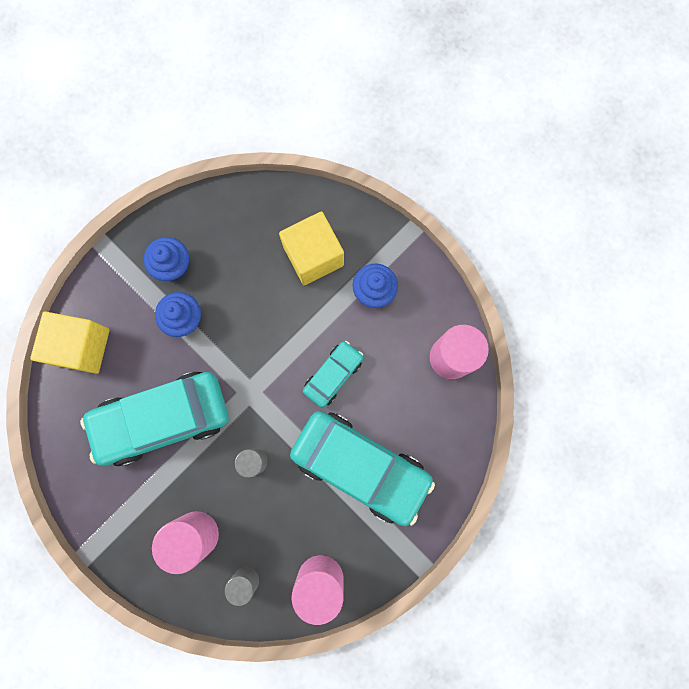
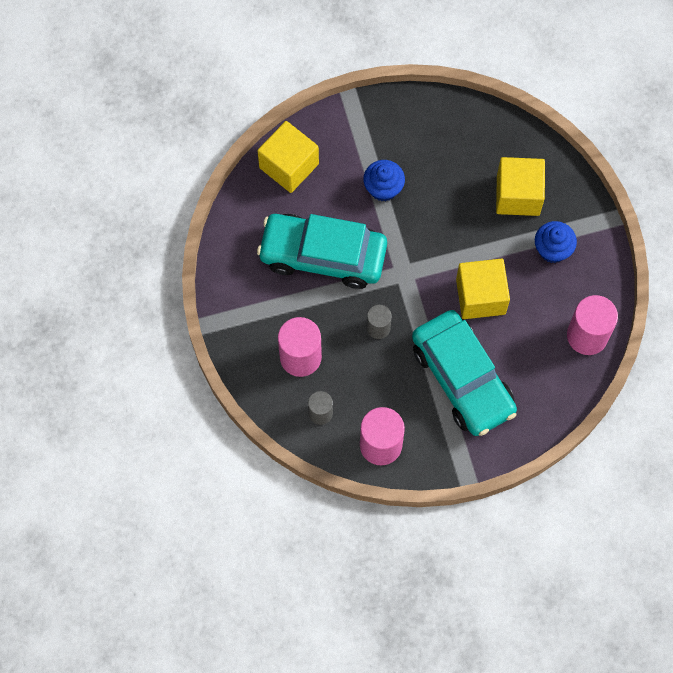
camera: 30 degrees right, 10 degrees down
(173, 266) = (397, 142): blue cupcake -> none
(333, 375) = (480, 296): turquoise car -> yellow cube

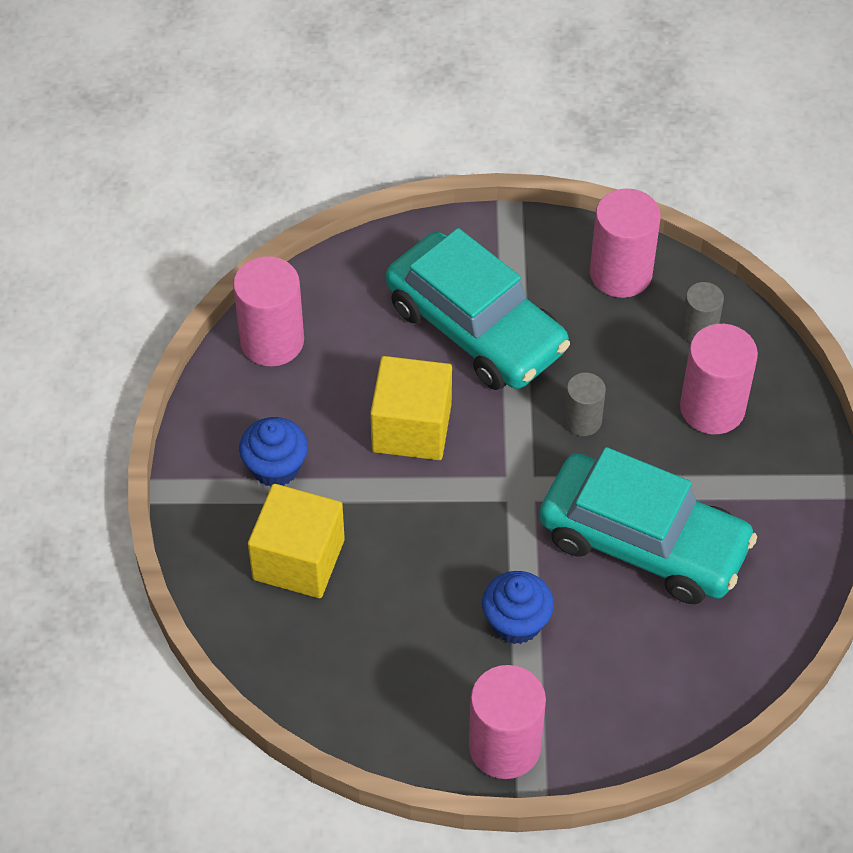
camera: 165 degrees left, 15 degrees down
(289, 166) = (667, 697): yellow cube -> none
(370, 117) = (504, 747): none -> pink cylinder
(462, 378) = (476, 327): turquoise car -> turquoise car turned 150 degrees clockwise

